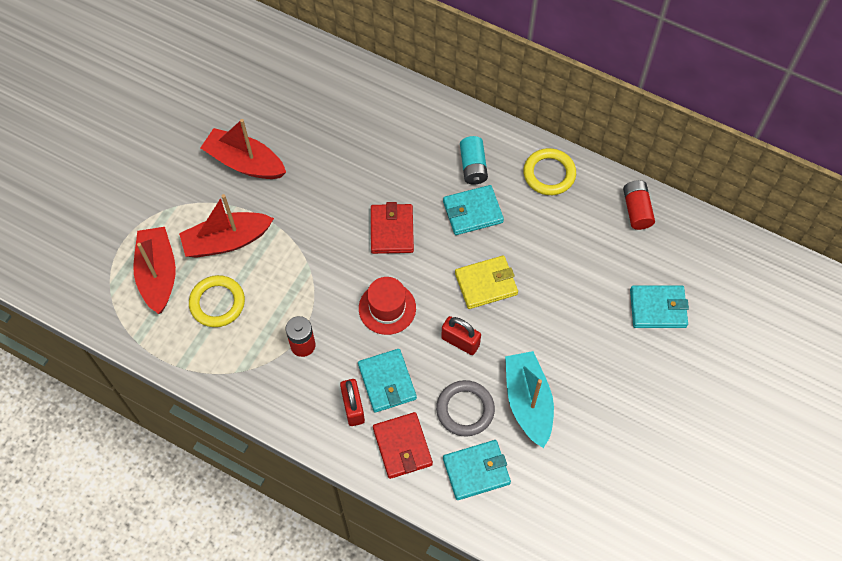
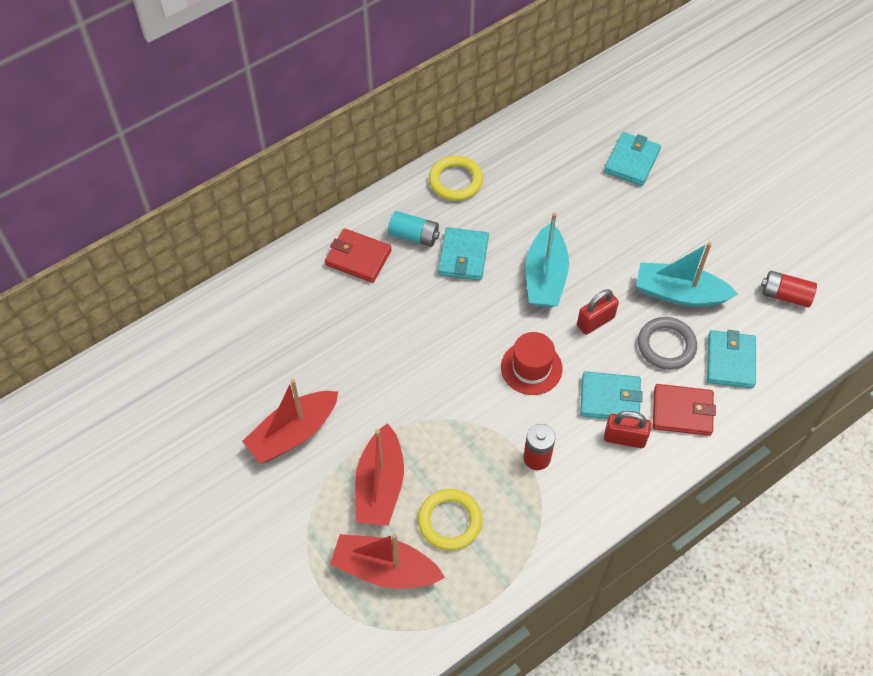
camera: 65 degrees left, 5 degrees down
(392, 230) = (448, 330): red wallet -> red wallet (358, 257)
(486, 284) = (545, 277): yellow wallet -> turquoise boat
(636, 210) = (528, 134): red battery -> red battery (785, 295)

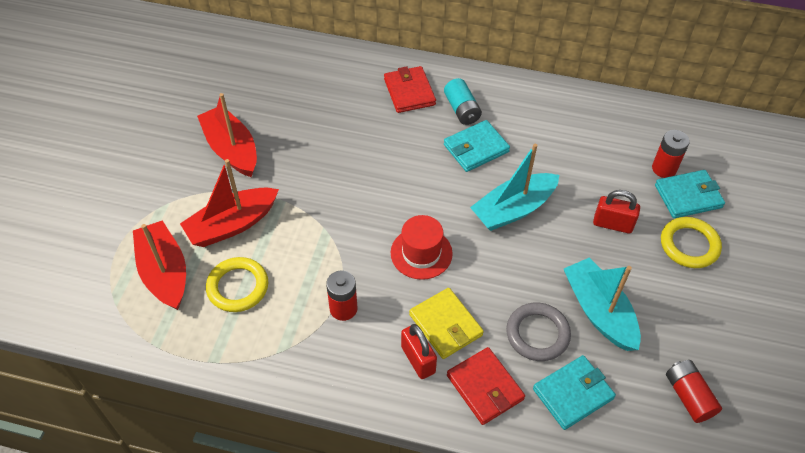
camera: 50 degrees right, 5 degrees down
(293, 433) = (231, 149): red boat -> red boat turned 45 degrees clockwise
(455, 181) = (536, 102): yellow ring -> yellow ring (689, 245)
(595, 154) = (664, 168): none -> red battery
(595, 321) = (508, 269): red padlock -> red padlock (612, 224)
(610, 398) = (445, 325): turquoise wallet -> yellow wallet

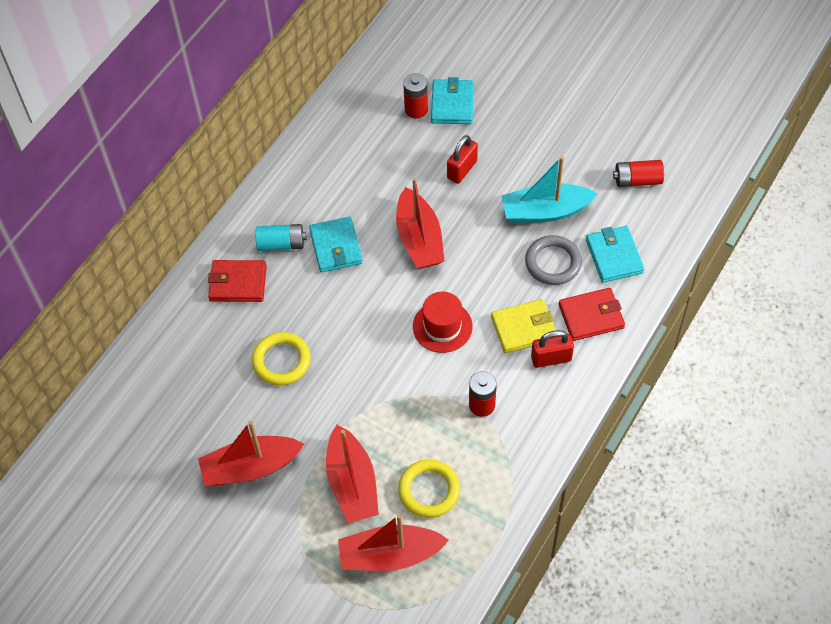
camera: 70 degrees left, 5 degrees up
(513, 209) = (419, 239): turquoise boat -> red boat
(689, 245) = (502, 124): yellow ring -> yellow ring (281, 361)

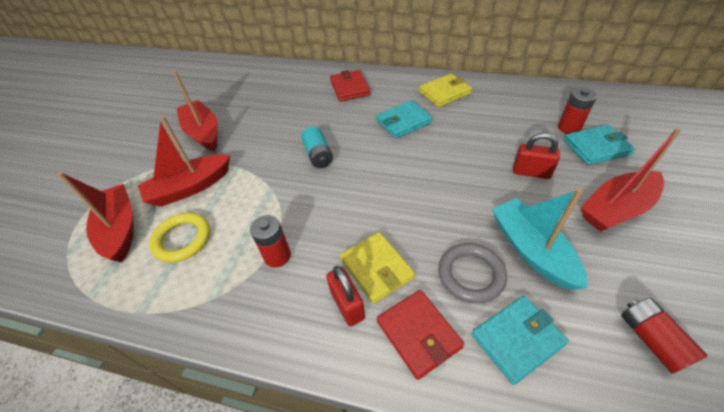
camera: 75 degrees right, 10 degrees down
(281, 244) = (391, 97): turquoise battery -> turquoise battery (318, 155)
(281, 361) = (293, 123): yellow ring -> none
(302, 188) = (444, 93): none -> yellow wallet
(419, 239) = (438, 165): red boat -> red boat (616, 209)
(442, 326) = (355, 203): red hat -> none

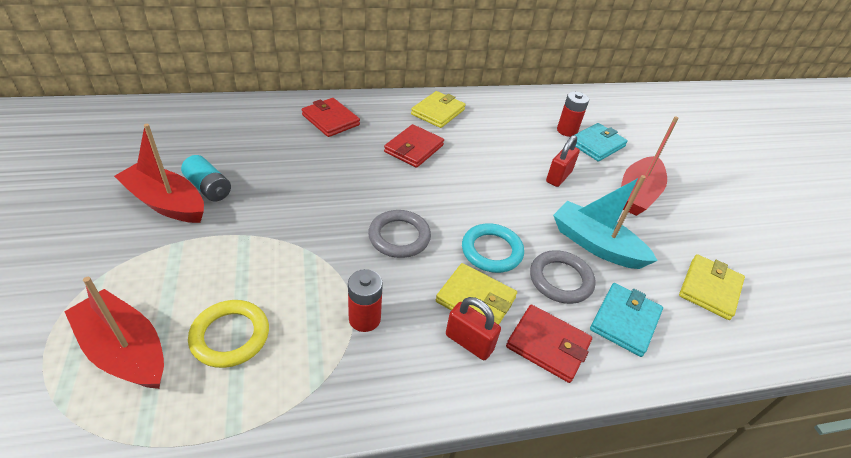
camera: 35 degrees left, 5 degrees down
(190, 187) = (196, 274): red boat -> none
(318, 155) = (341, 201): turquoise battery -> turquoise battery (209, 188)
(345, 195) = (399, 237): none -> grey ring
(403, 122) = (414, 148): turquoise wallet -> red wallet
(418, 228) = (491, 251): none -> turquoise ring
(531, 172) = (558, 177): red padlock -> red padlock turned 45 degrees counterclockwise
(651, 340) = (709, 289): red battery -> yellow wallet

